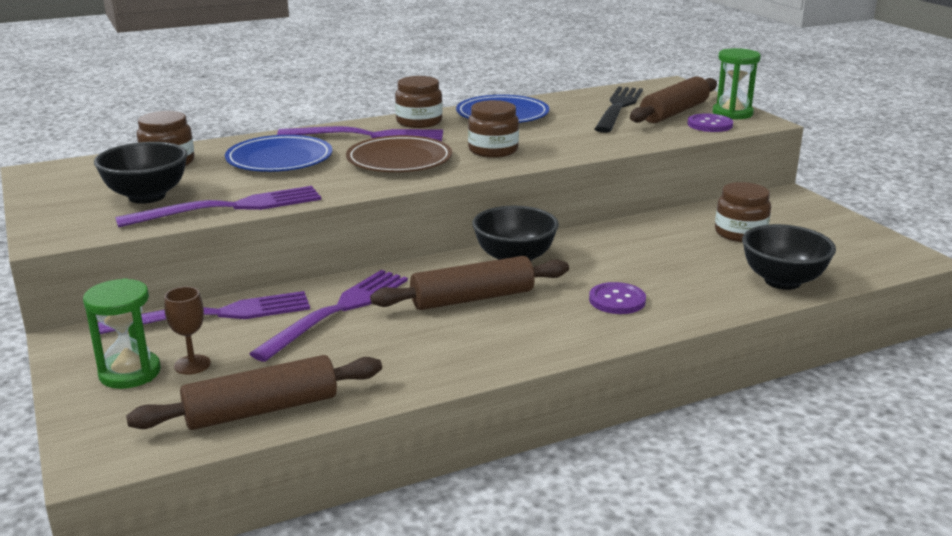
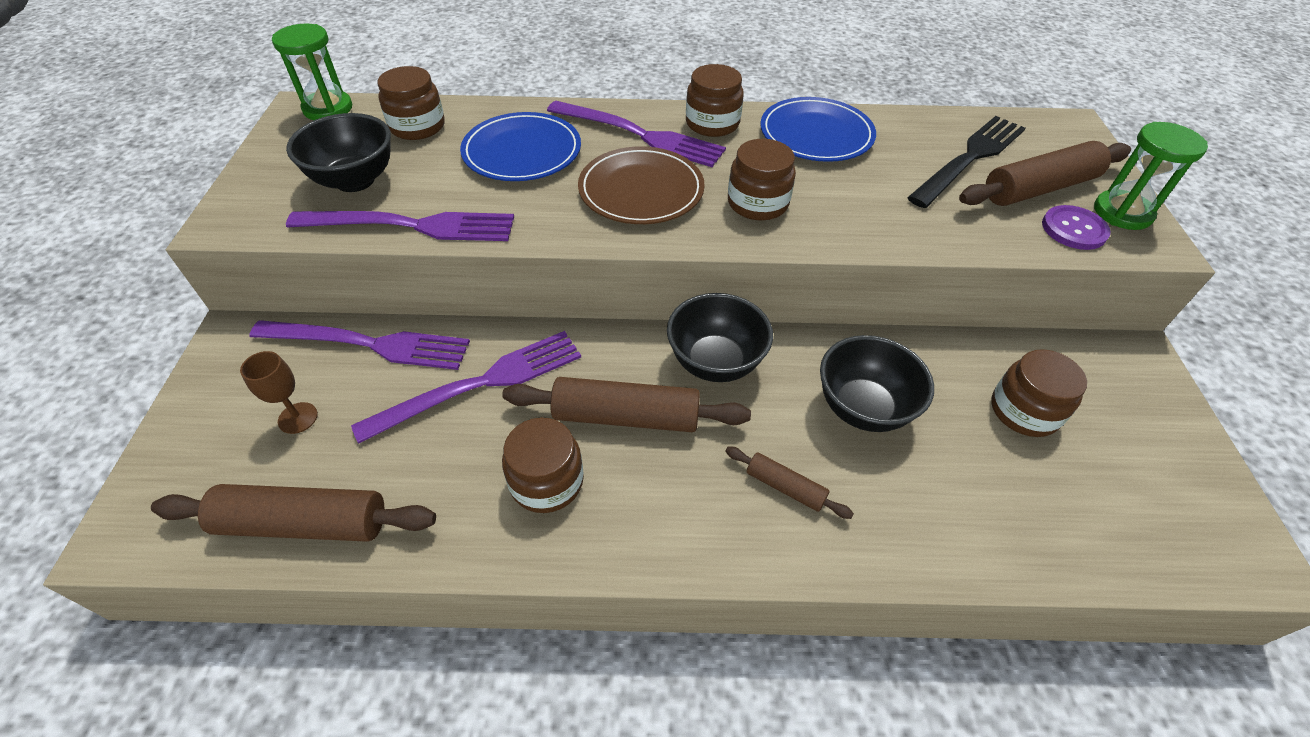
camera: 25 degrees right, 25 degrees up
(130, 373) = (241, 408): green hourglass -> green hourglass (328, 108)
(442, 341) = (546, 481): none -> brown jar
(617, 300) = (785, 487): purple button -> brown rolling pin
(782, 281) = (1024, 535): black bowl -> black bowl (862, 408)

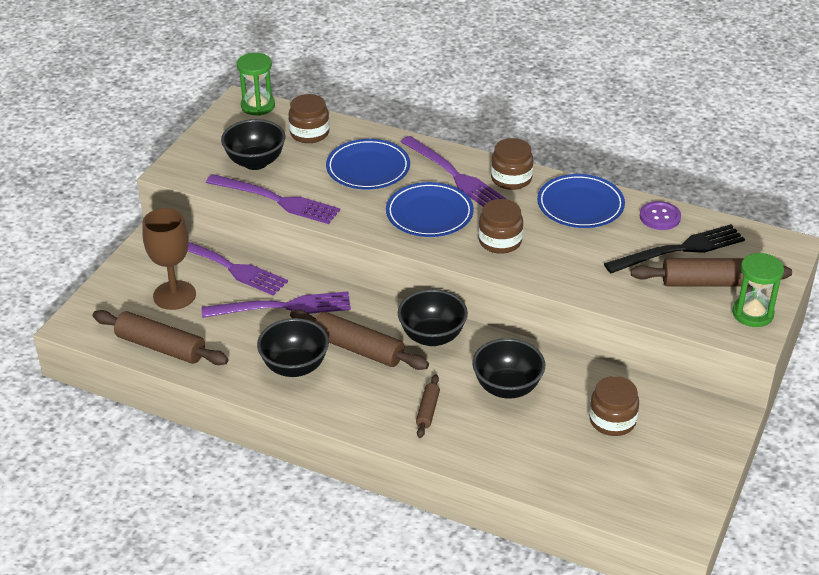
camera: 25 degrees right, 10 degrees down
(298, 418) = (174, 295): brown goblet -> brown goblet, size x1.86
(546, 481) = (295, 367): brown jar -> black bowl
(641, 190) = (429, 213): brown plate -> blue plate
(785, 487) = (428, 410): brown rolling pin -> brown rolling pin turned 45 degrees clockwise
(1074, 229) = (704, 314): purple button -> purple button (660, 217)

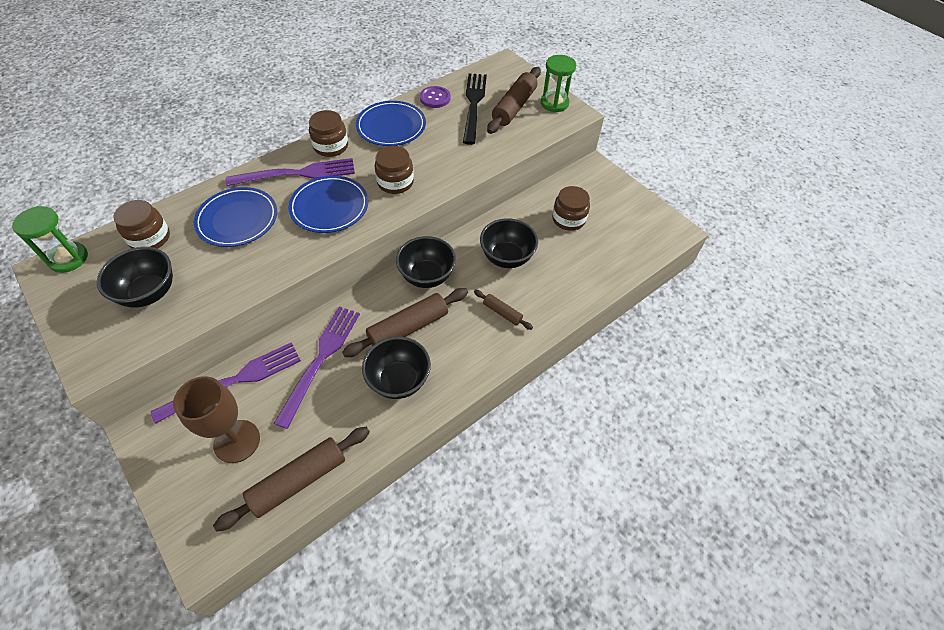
camera: 65 degrees left, 15 degrees up
(277, 200) = (219, 298): purple fork -> none

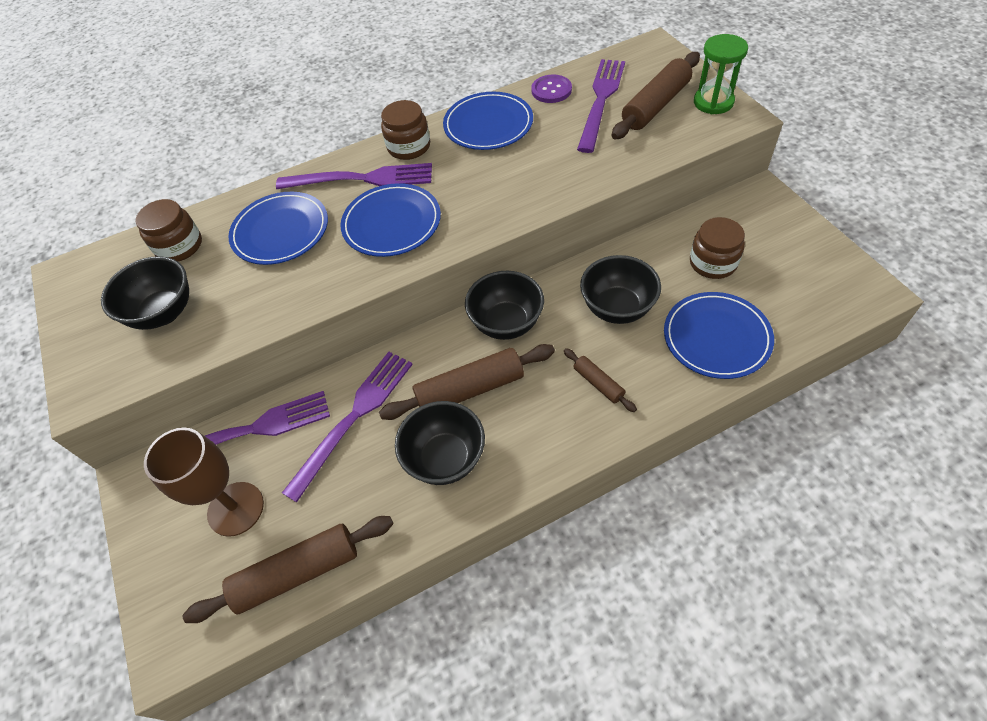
camera: 20 degrees right, 0 degrees up
(68, 258) = (89, 263): green hourglass -> none
(395, 182) = (480, 197): brown jar -> none
(474, 104) = (601, 100): black fork -> purple fork
(579, 271) = (716, 337): none -> blue plate

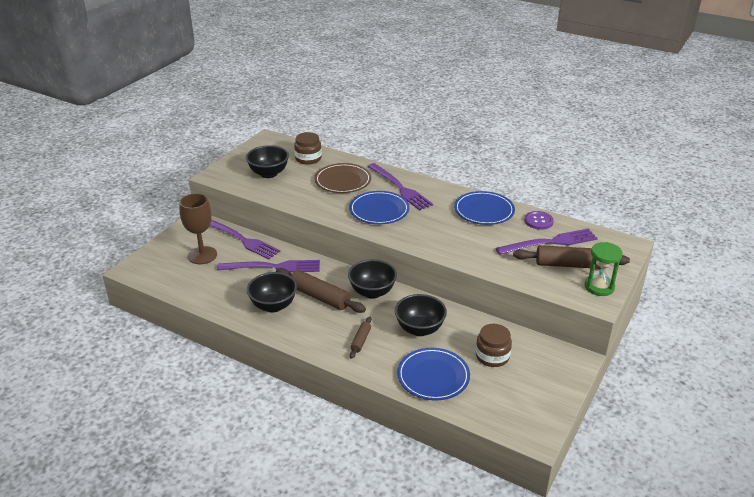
camera: 50 degrees right, 20 degrees down
(280, 231) = (343, 181): blue plate -> brown plate
(297, 573) = (185, 287): brown rolling pin -> none
(409, 147) = (438, 192): brown jar -> none

